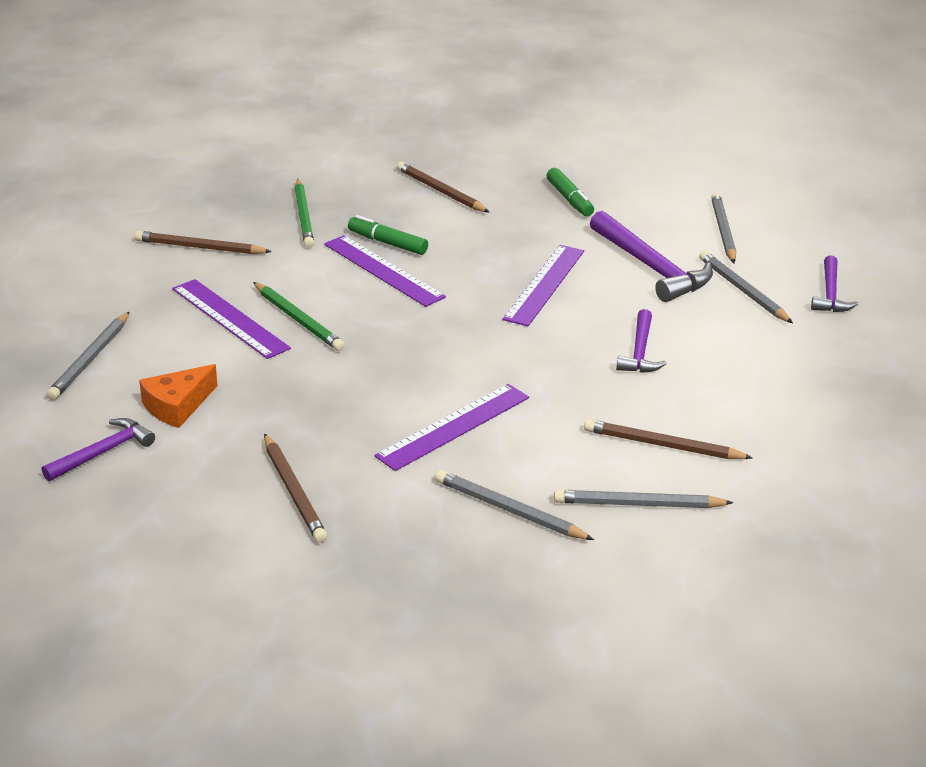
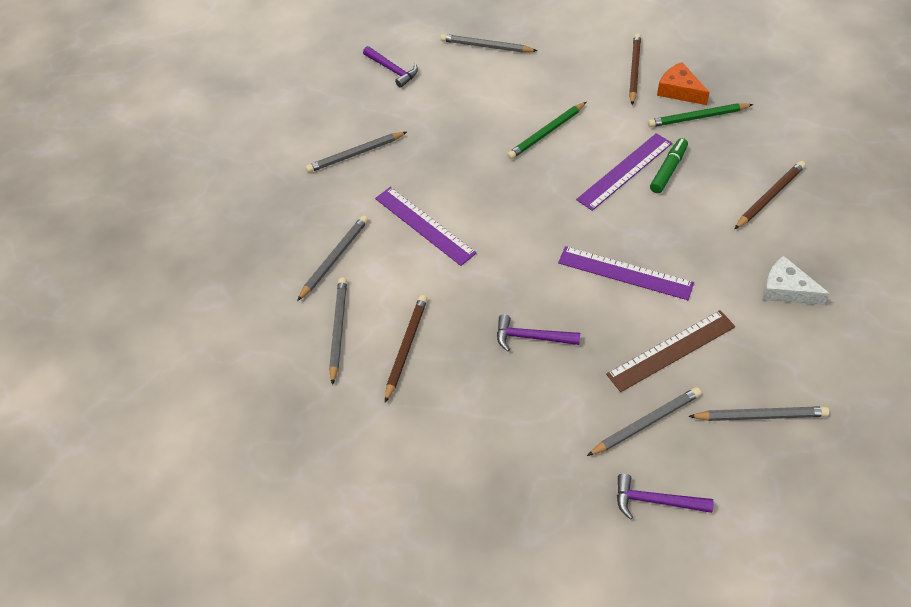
camera: 95 degrees right, 20 degrees up
(177, 406) = (439, 91): orange cheese -> orange cheese (679, 91)
(230, 318) = (543, 99): purple ruler -> none
(293, 491) = (355, 154): brown pencil -> grey pencil
(569, 199) = (786, 290): green marker -> white cheese
(650, 268) = (671, 350): purple hammer -> brown ruler

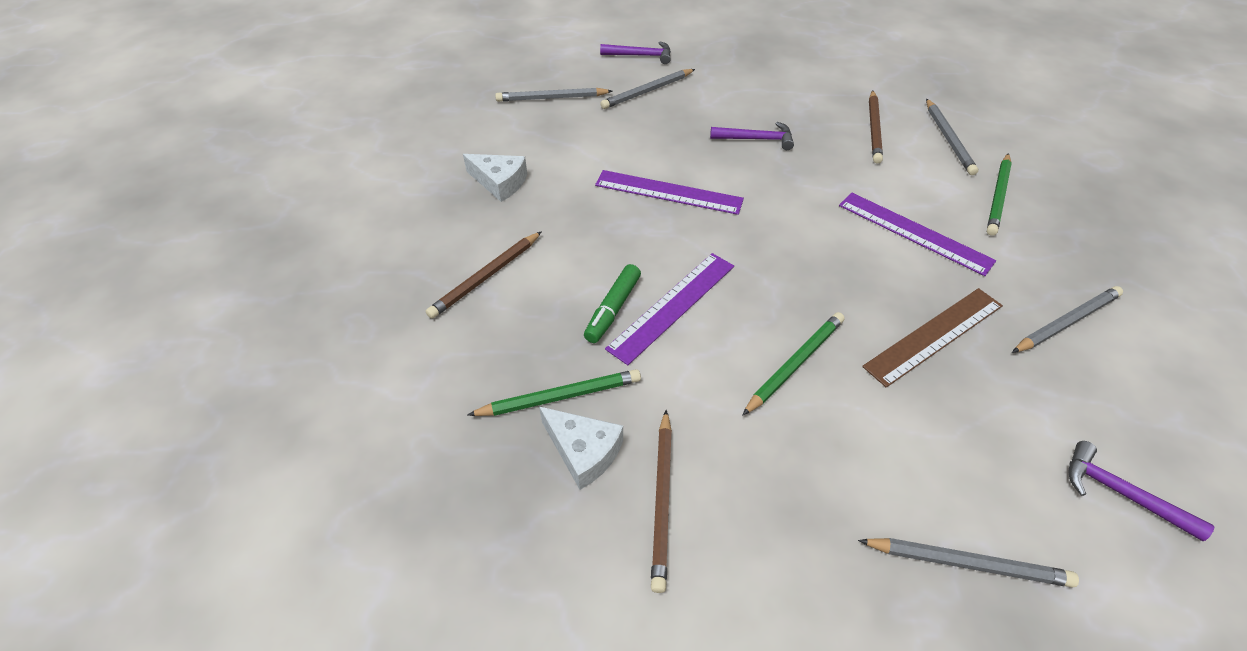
camera: 170 degrees right, 5 degrees down
(334, 258) = (998, 196): grey pencil -> green pencil
(671, 350) = (623, 134): brown ruler -> brown ruler (934, 335)
(679, 91) = (583, 451): orange cheese -> white cheese

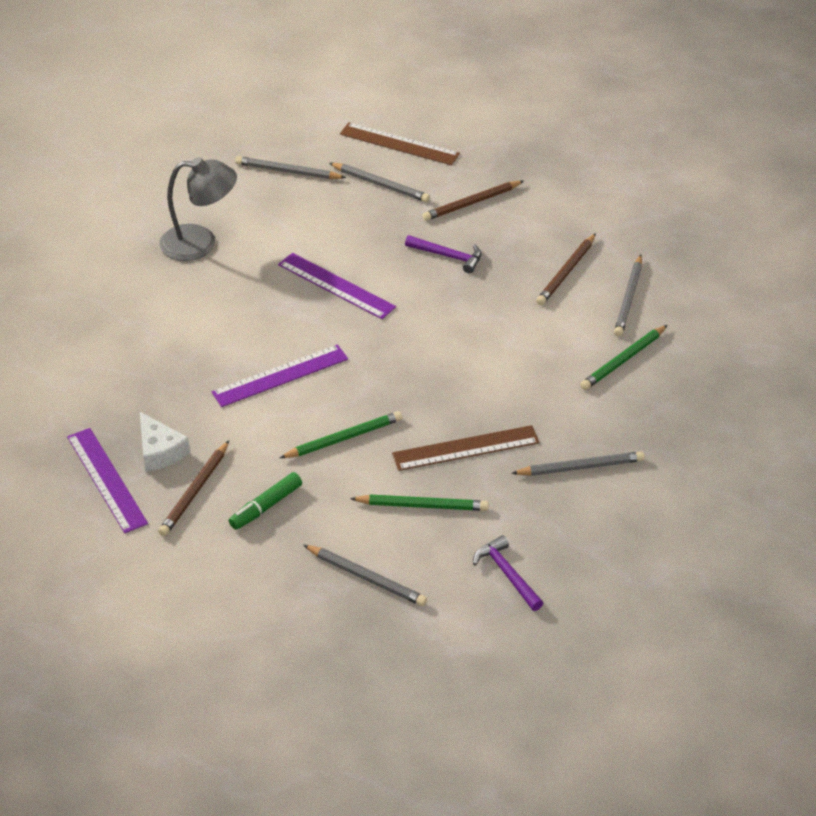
camera: 20 degrees right, 5 degrees down
(486, 277) = (151, 318): brown pencil -> brown pencil (471, 203)
(500, 182) = (200, 243): white cheese -> grey lamp
(560, 397) = (162, 414): green pencil -> green pencil (422, 505)
(613, 309) = (234, 366): green marker -> green marker (266, 507)
(641, 56) = (399, 144): purple hammer -> brown ruler
(647, 91) = (380, 184): grey pencil -> grey pencil turned 135 degrees counterclockwise
(914, 232) = (519, 371): purple ruler -> purple ruler (107, 479)

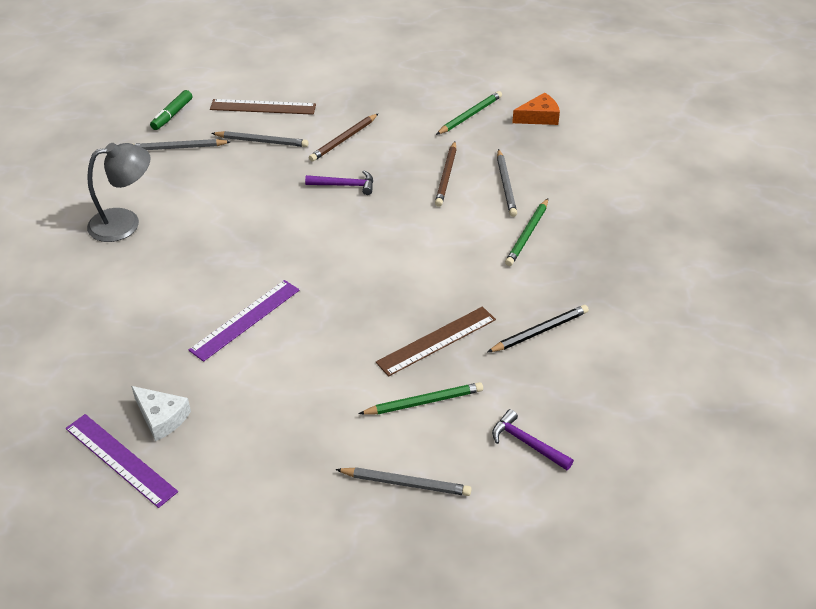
camera: 20 degrees left, 0 degrees up
(195, 491) = (211, 447): brown pencil -> none
(266, 507) = (284, 443): green marker -> green marker (172, 115)
(336, 286) = (261, 231): purple ruler -> none
(343, 438) = (327, 360): green pencil -> green pencil (470, 115)
(580, 467) = (539, 331): grey pencil -> black pencil
(711, 227) = (539, 117): none -> orange cheese

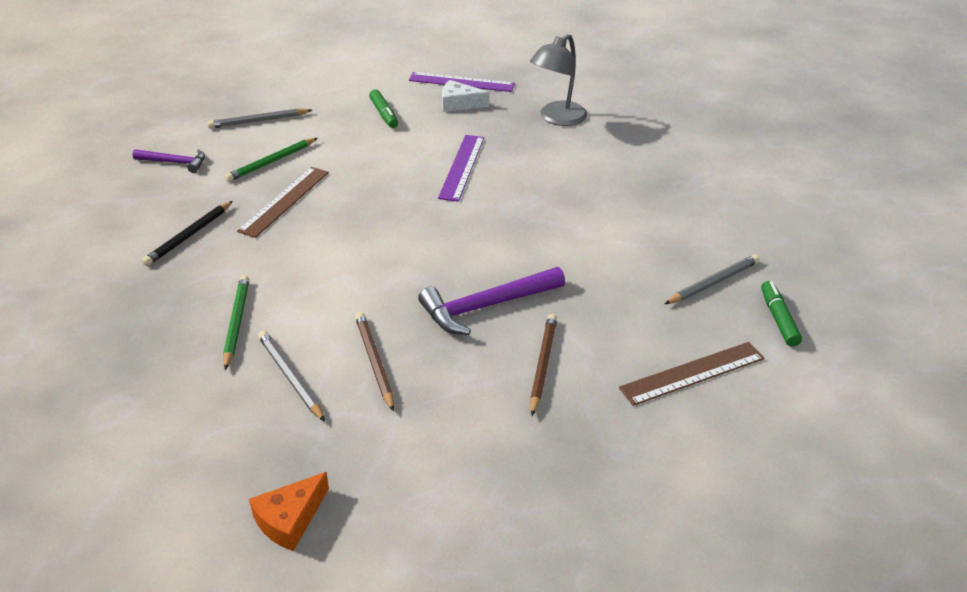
camera: 150 degrees right, 5 degrees down
(125, 223) = (655, 198): grey lamp -> grey lamp (557, 118)
(257, 434) = (384, 114): none -> green marker
(262, 141) = (635, 324): grey pencil -> none
(345, 185) = (486, 306): purple hammer -> purple hammer, size x1.68
(470, 115) = (402, 477): green pencil -> none

